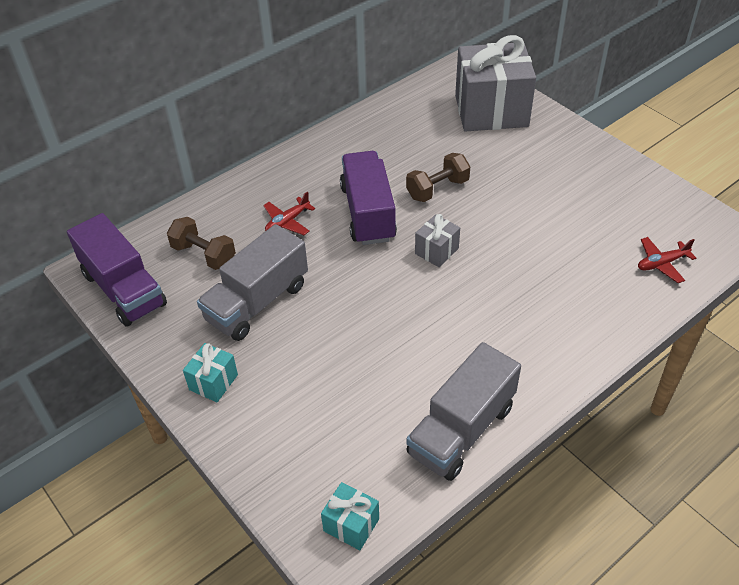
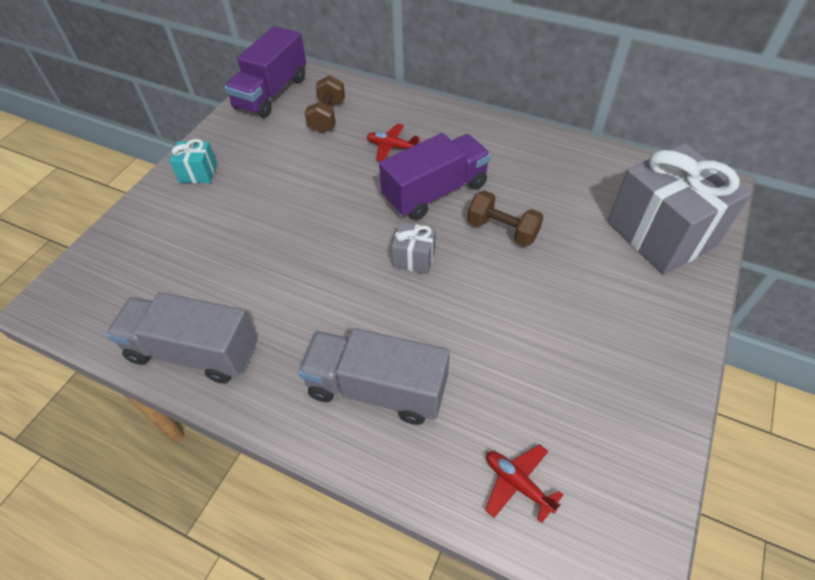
camera: 65 degrees right, 5 degrees up
(257, 302) = (290, 165): grey truck -> grey truck (377, 389)
(351, 525) = (76, 306): turquoise gift -> none

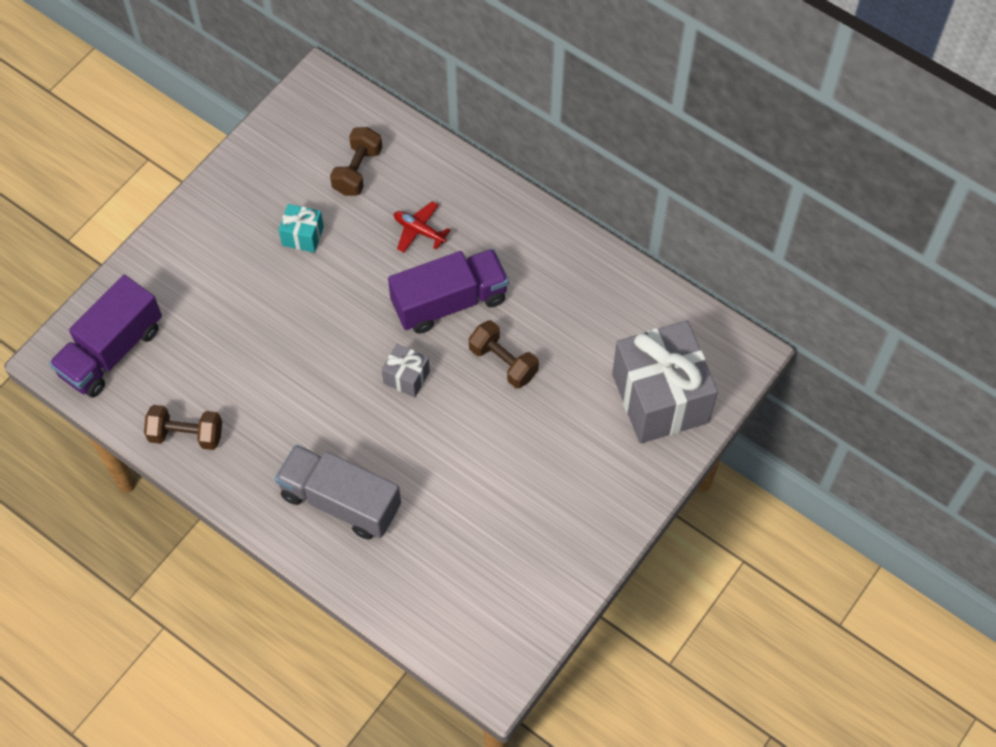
camera: 10 degrees right, 10 degrees up
(193, 352) = (186, 435): grey truck -> brown dumbbell
(198, 173) = (206, 226): turquoise gift -> turquoise gift (302, 236)
(272, 93) = (300, 120): purple truck -> purple truck (112, 351)
(517, 484) = (434, 601): red plane -> none

